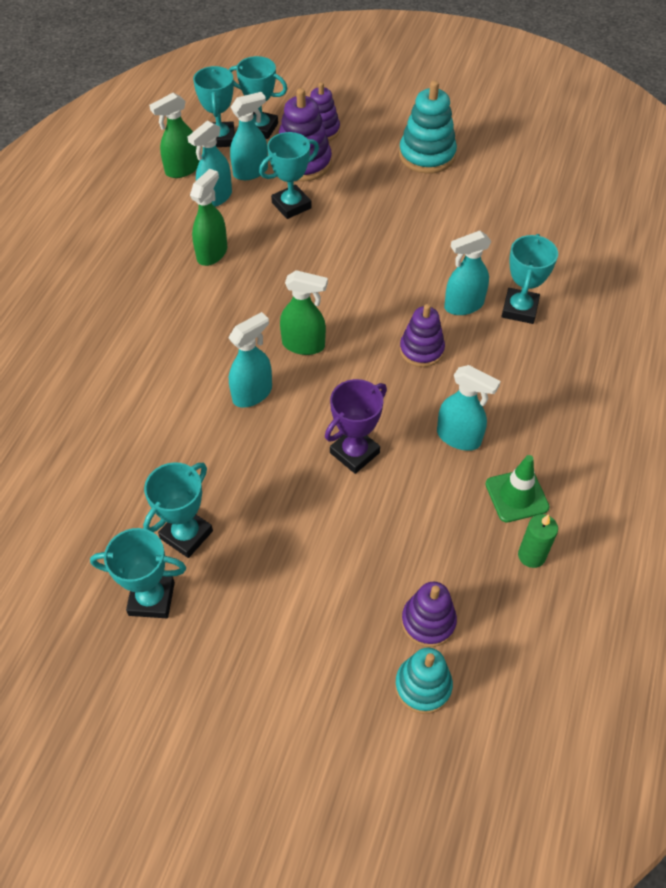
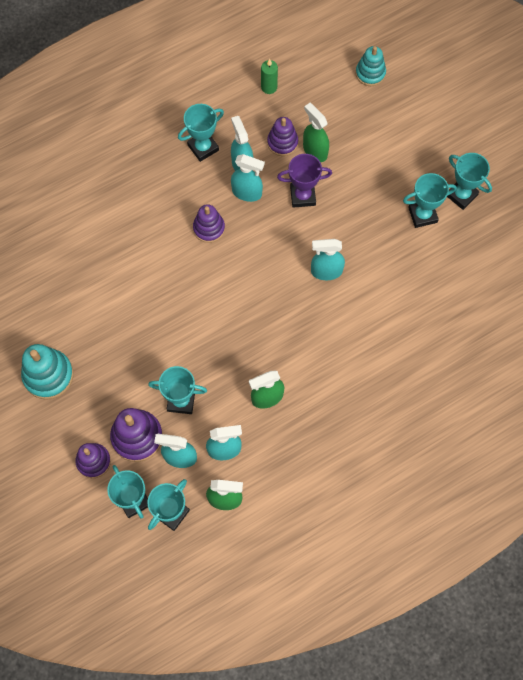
camera: 140 degrees left, 15 degrees up
(304, 345) = (270, 282): green spray bottle -> green spray bottle (315, 150)
(428, 622) = (343, 95): purple stacking toy -> purple stacking toy (282, 143)
(463, 305) = (155, 239): turquoise spray bottle -> turquoise spray bottle (247, 192)
(516, 495) = (246, 117): green traffic cone -> none
(519, 309) = (127, 212): turquoise trophy -> turquoise trophy (203, 148)

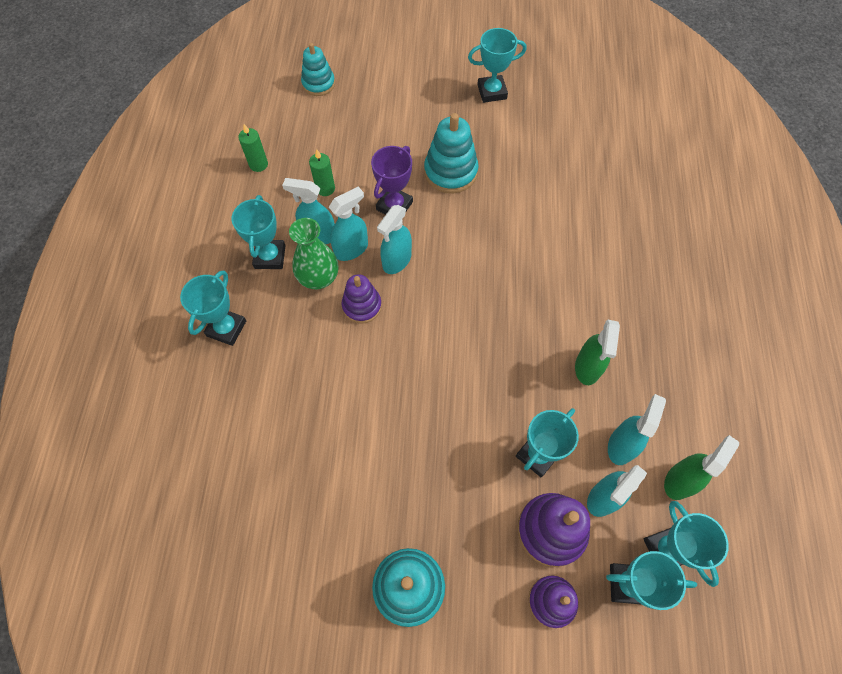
camera: 55 degrees left, 5 degrees down
(210, 188) = (319, 277): none -> green vase
(282, 143) = (325, 188): purple stacking toy -> green candle
(315, 150) = (356, 169): green spray bottle -> none
(326, 271) = (487, 234): turquoise spray bottle -> turquoise spray bottle (396, 260)
(361, 214) = (450, 172): none -> turquoise stacking toy
(422, 215) = (488, 129): turquoise trophy -> turquoise trophy (226, 328)

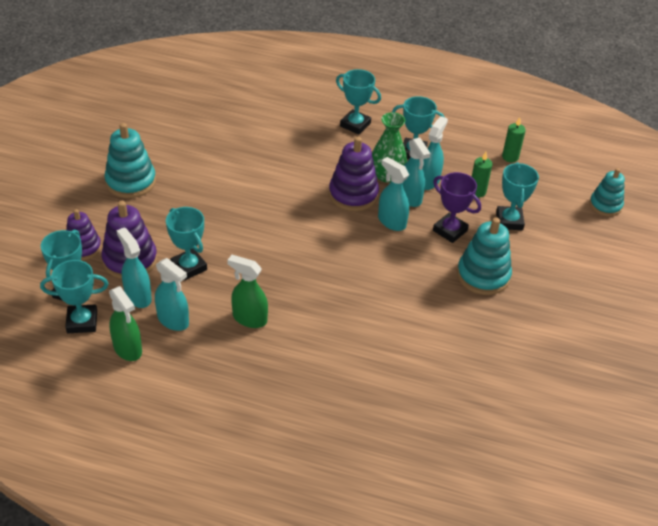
camera: 100 degrees right, 20 degrees down
(362, 306) = (353, 195): purple stacking toy -> purple stacking toy, size x1.51
(492, 92) = (588, 331): turquoise trophy -> turquoise trophy (509, 221)

